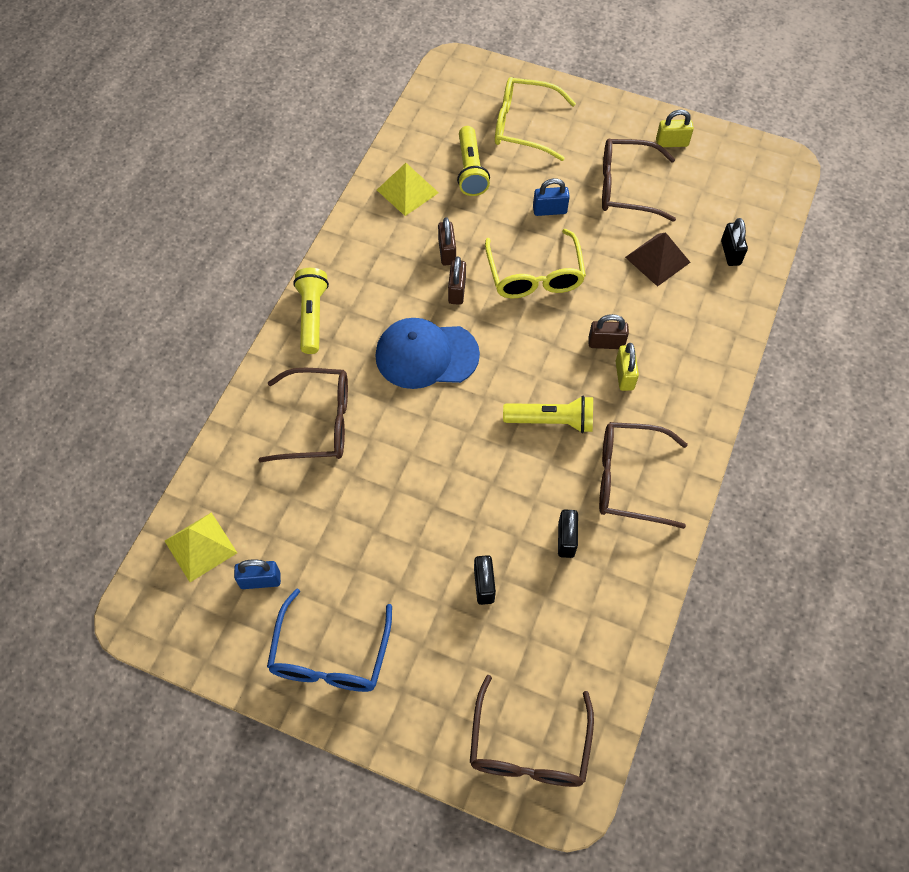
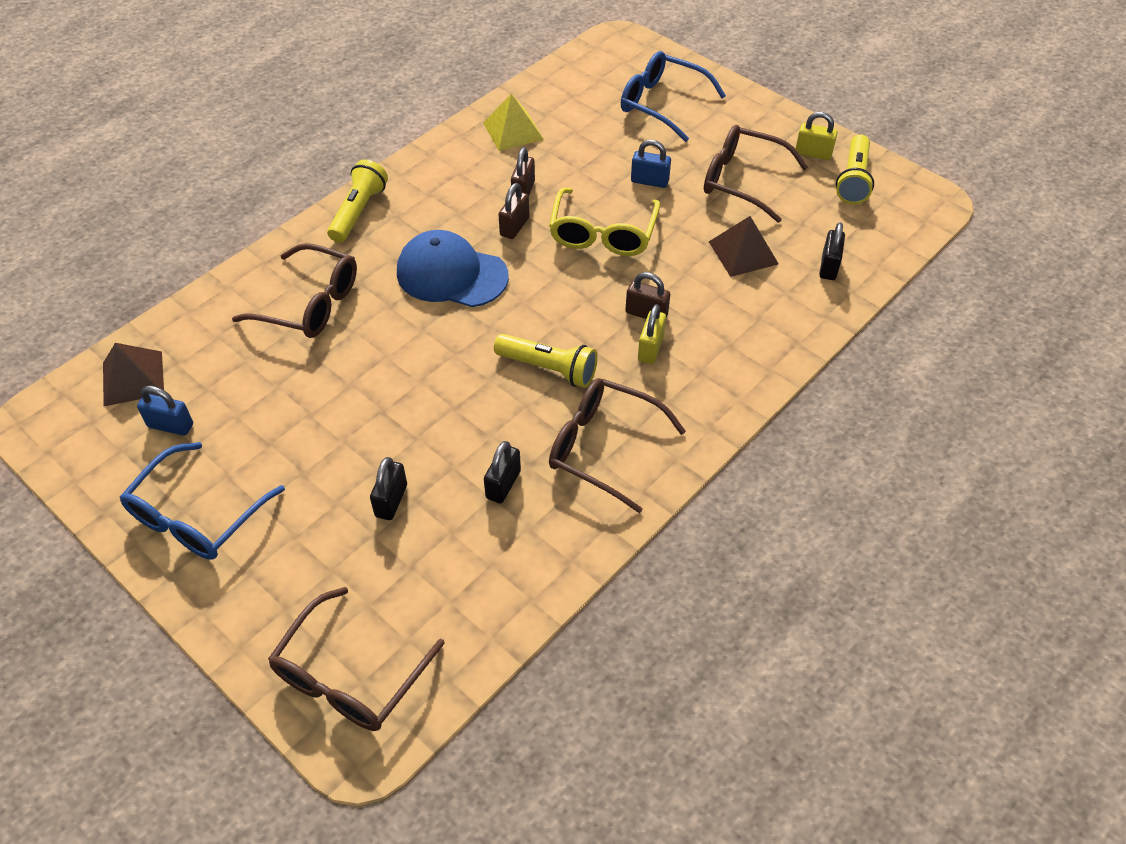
camera: 20 degrees right, 10 degrees down
(200, 546) = (133, 378): yellow pyramid -> brown pyramid
(470, 170) = (586, 128): yellow flashlight -> yellow flashlight (853, 180)
(525, 126) = (663, 104): yellow glasses -> blue glasses

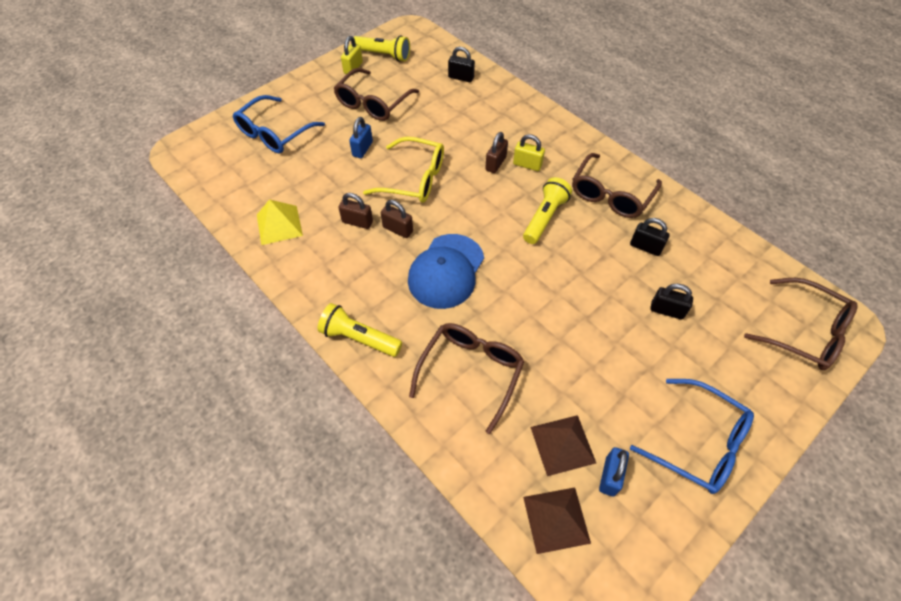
camera: 85 degrees left, 5 degrees up
(743, 252) = (443, 112): brown pyramid -> brown pyramid (562, 445)

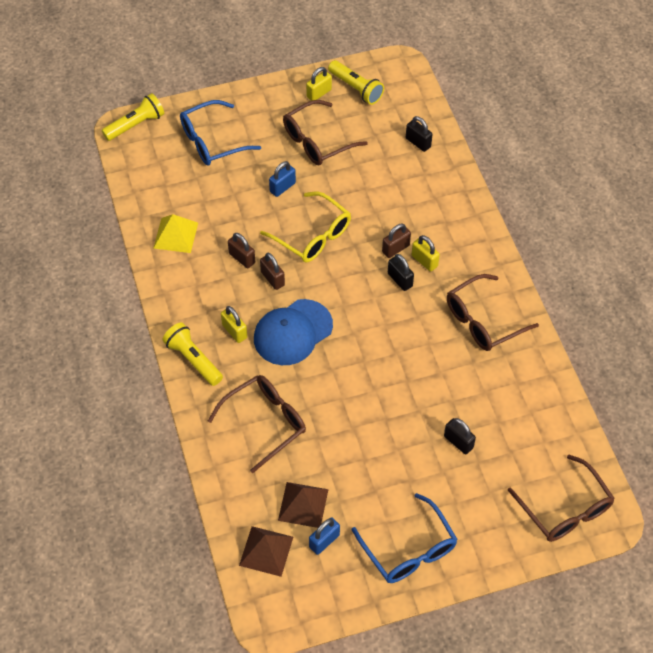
camera: 25 degrees right, 0 degrees up
(387, 293) = (234, 331): none -> yellow padlock
(544, 217) = (407, 318): yellow flashlight -> yellow flashlight (135, 125)
(645, 247) = (480, 381): black padlock -> black padlock (400, 280)

